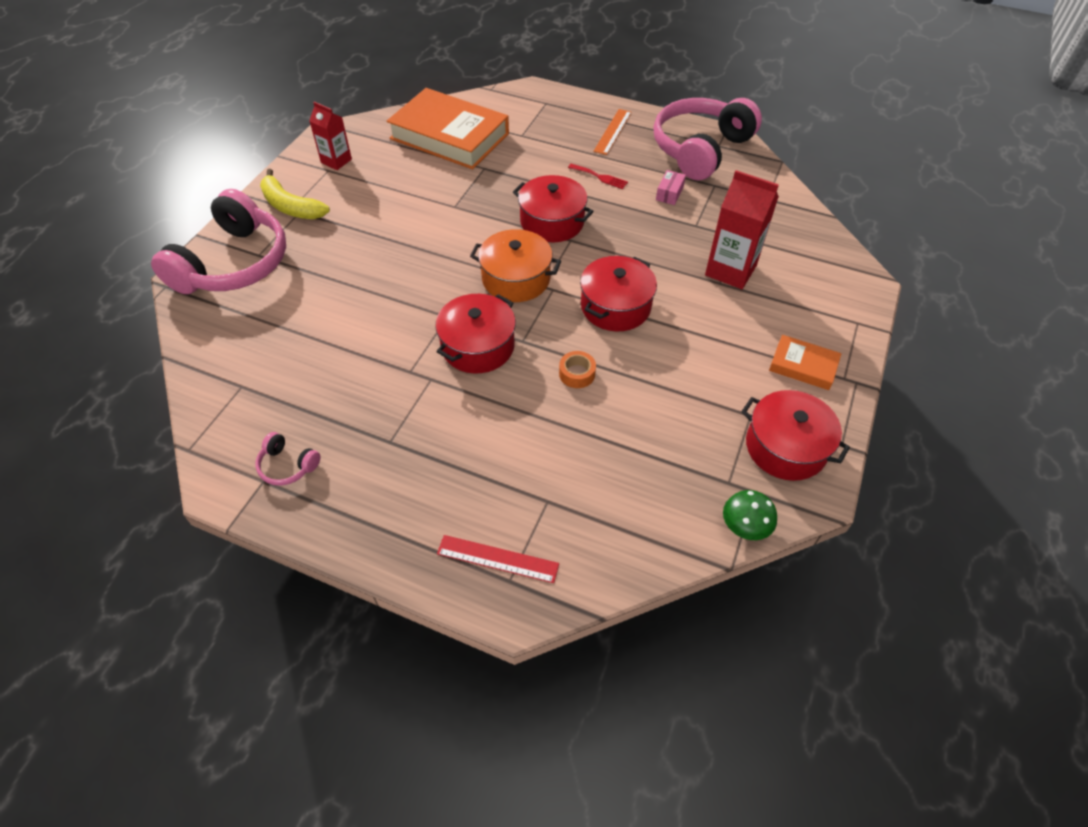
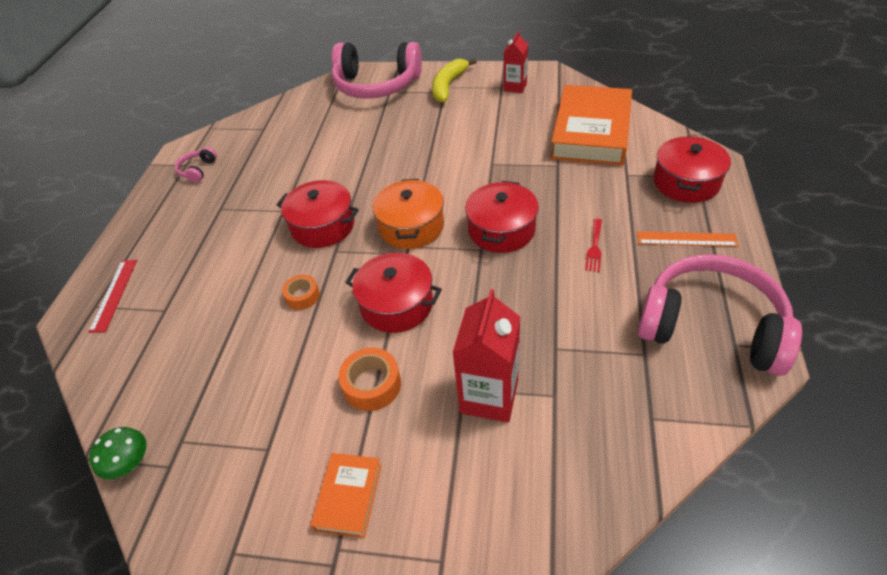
camera: 80 degrees right, 5 degrees down
(669, 193) = (601, 312): pink box -> none
(701, 337) = (372, 385): none -> orange tape
(785, 447) = (226, 490): red pot -> red pot (686, 182)

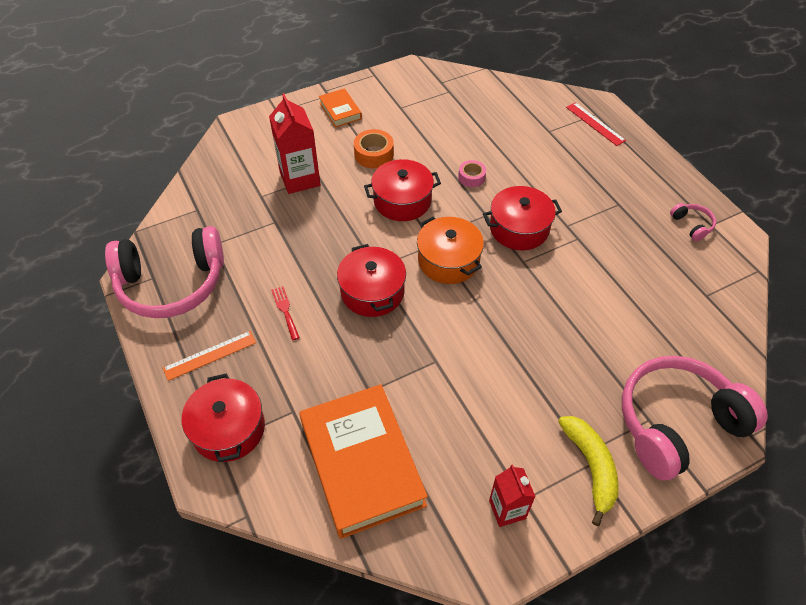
camera: 140 degrees right, 5 degrees up
(129, 463) = (462, 75): green mushroom -> none
(302, 296) = (471, 177): orange tape -> pink tape

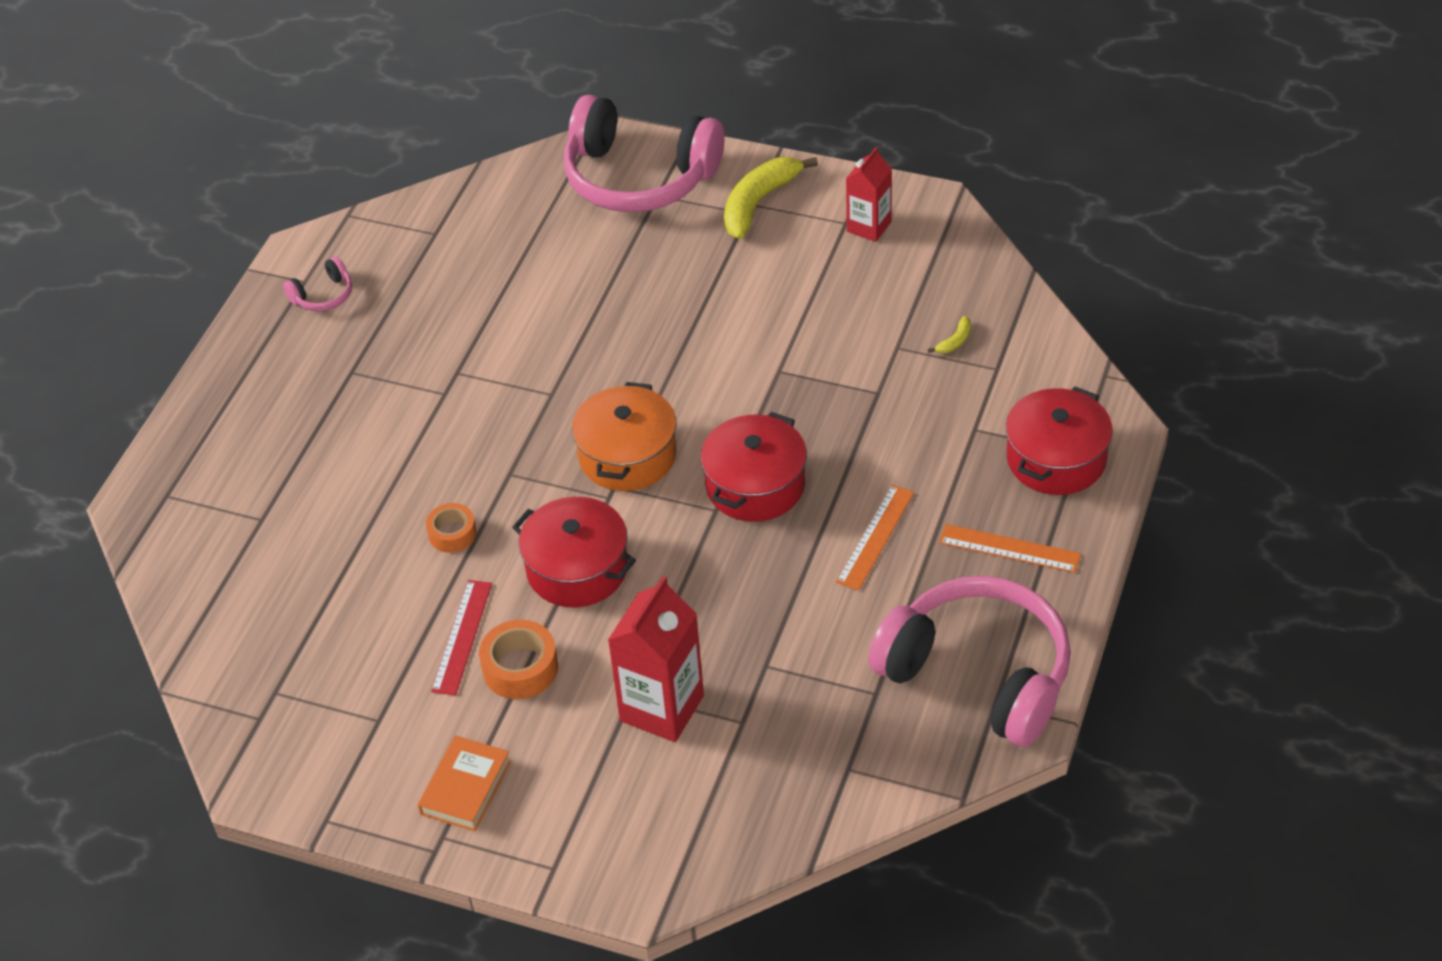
camera: 130 degrees left, 5 degrees down
(285, 310) = (875, 537): red fork -> orange ruler
(362, 463) = (955, 341): orange book -> yellow banana
(471, 177) = (452, 533): pink tape -> orange tape
(519, 228) = (499, 430): red pot -> none
(595, 124) = (193, 483): red ruler -> red ruler (462, 637)
(692, 225) = (323, 295): pink headphones -> pink headphones turned 150 degrees counterclockwise

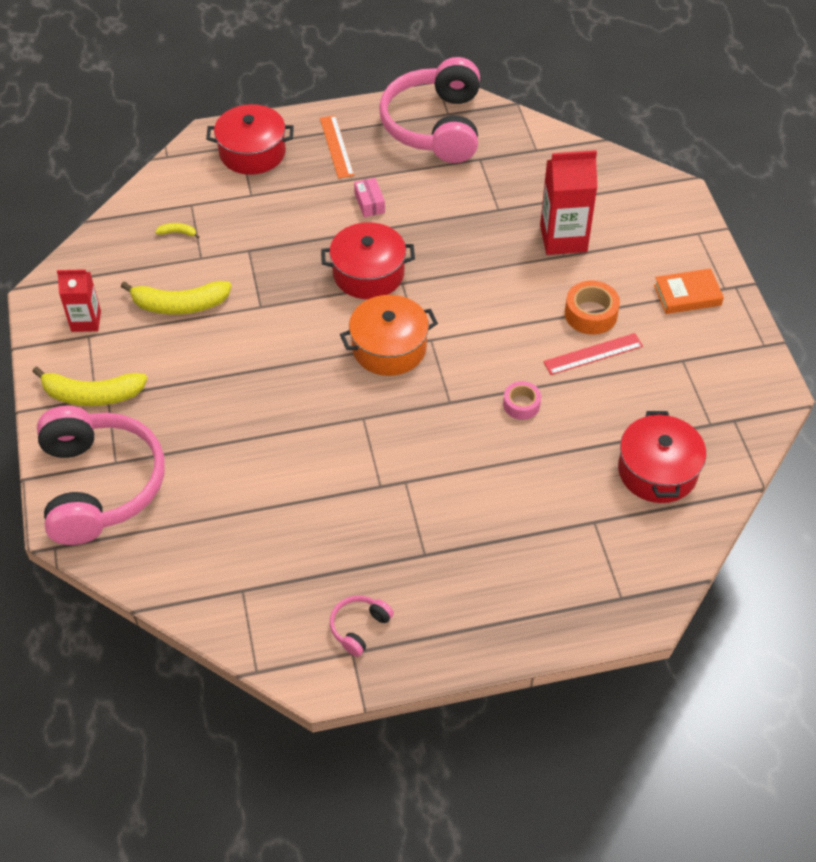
camera: 125 degrees left, 5 degrees up
(323, 295) = (359, 627): pink headphones -> pink headphones turned 75 degrees counterclockwise
(452, 533) = (521, 404): orange tape -> pink tape
(577, 569) = (498, 326): red pot -> red pot (657, 471)
(834, 306) = (179, 305): none -> yellow banana
(875, 537) = (369, 203): orange ruler -> pink box

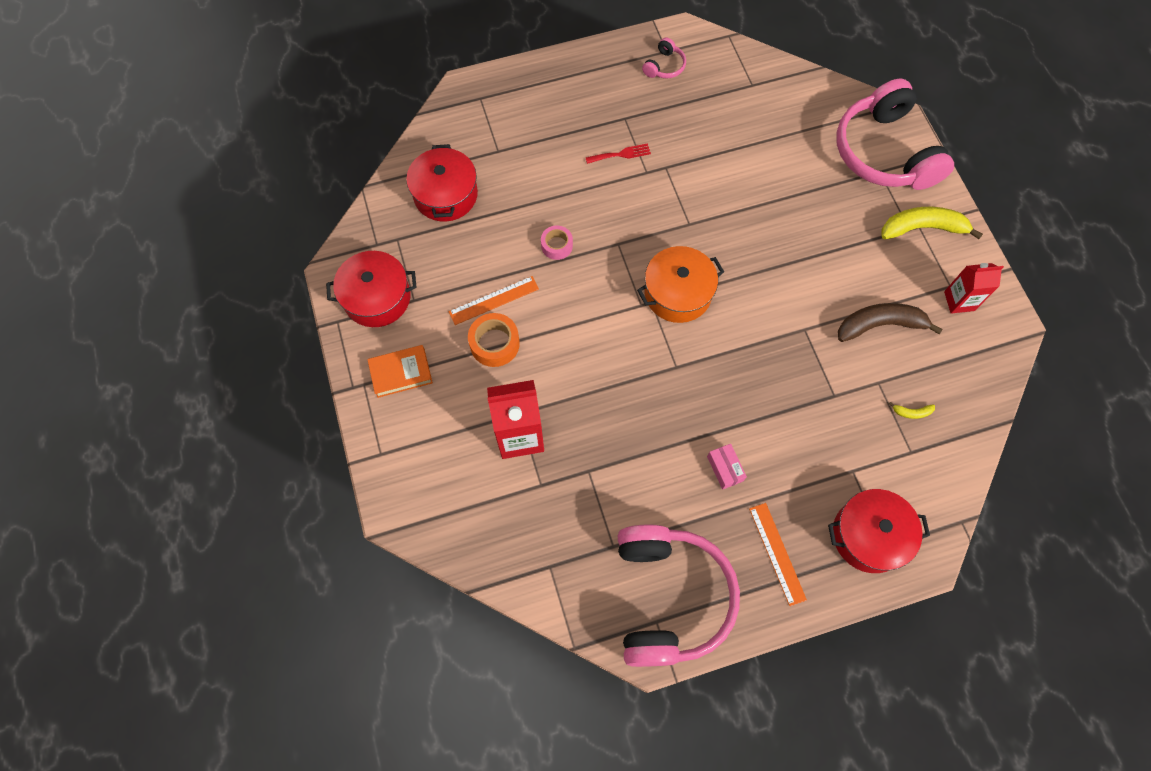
camera: 175 degrees right, 15 degrees up
(179, 305) = (880, 325): yellow banana -> brown banana
(368, 273) = (710, 375): red pot -> red pot (377, 298)
(435, 506) = (621, 154): none -> red fork
(593, 354) = (494, 300): red ruler -> orange ruler

